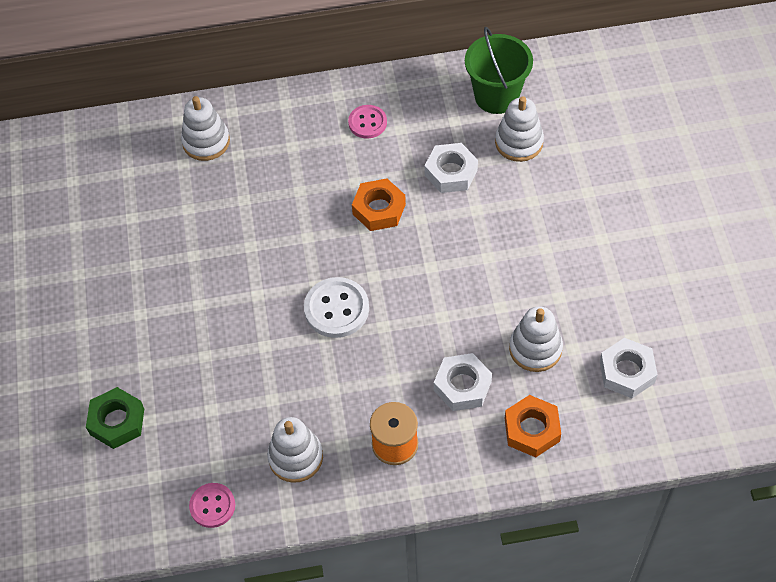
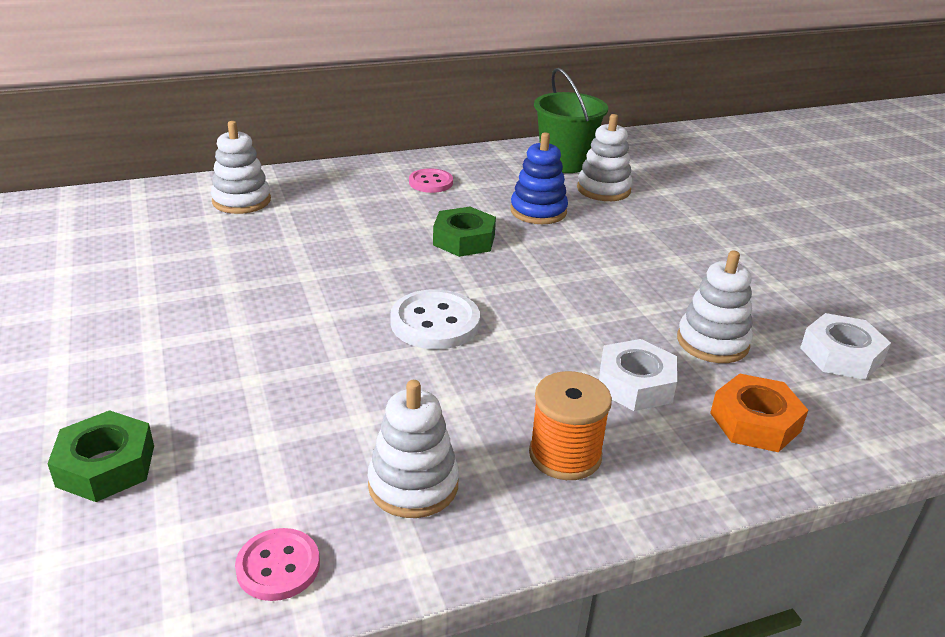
camera: 15 degrees left, 25 degrees down
(379, 209) = (464, 240): orange nut -> green nut
(451, 172) = (538, 211): white nut -> blue stacking toy

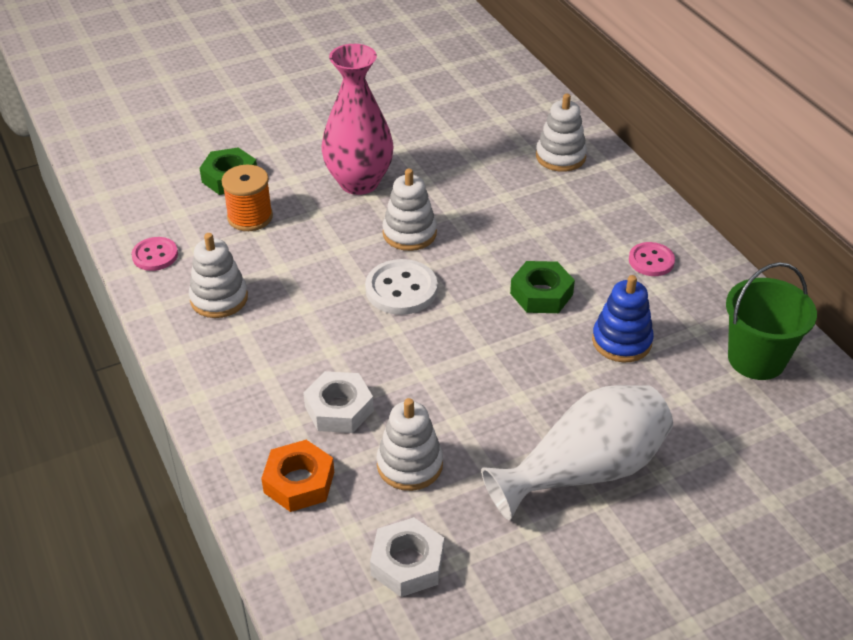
camera: 85 degrees right, 10 degrees up
(203, 336) = (359, 182): none -> pink vase
(565, 455) = (251, 368): orange spool -> orange spool (250, 217)
(603, 189) = (699, 393): white stacking toy -> white stacking toy (409, 233)
(701, 250) = (584, 471): none -> white vase

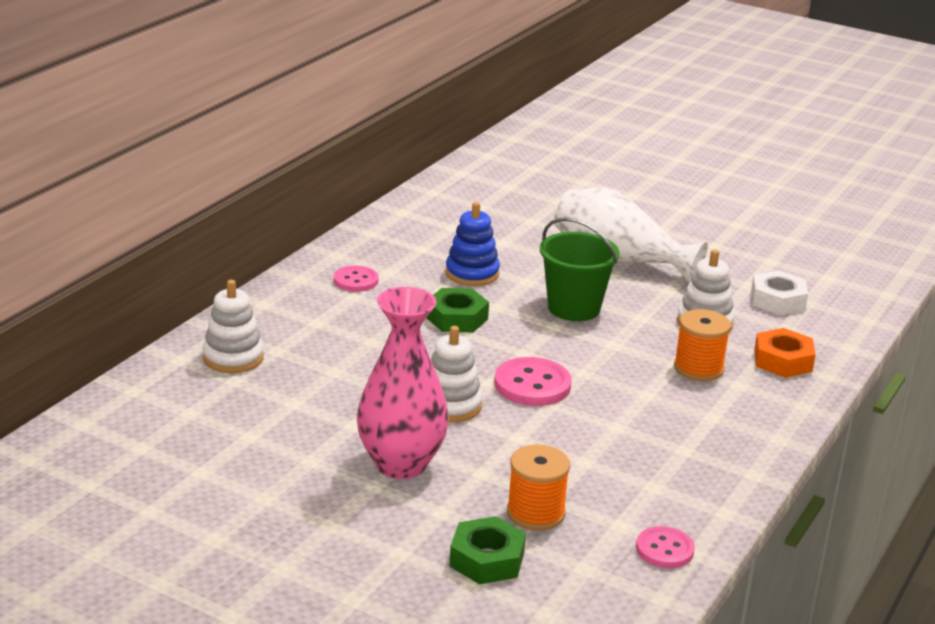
camera: 125 degrees left, 15 degrees down
(219, 298) = (667, 479): white stacking toy -> none
(339, 409) = (698, 368): white nut -> orange spool
(401, 289) = (532, 385): white button -> pink button
(756, 359) = (428, 223): green bucket -> green bucket (574, 308)

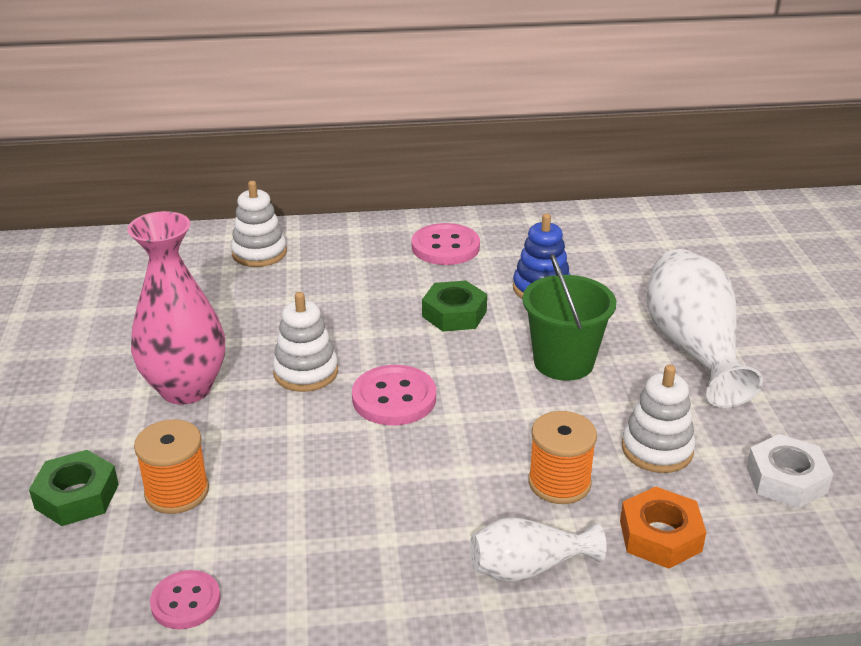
camera: 55 degrees right, 5 degrees up
(356, 281) = (445, 247): pink button -> pink button, size x1.55
(765, 414) = (528, 568): none -> white vase

